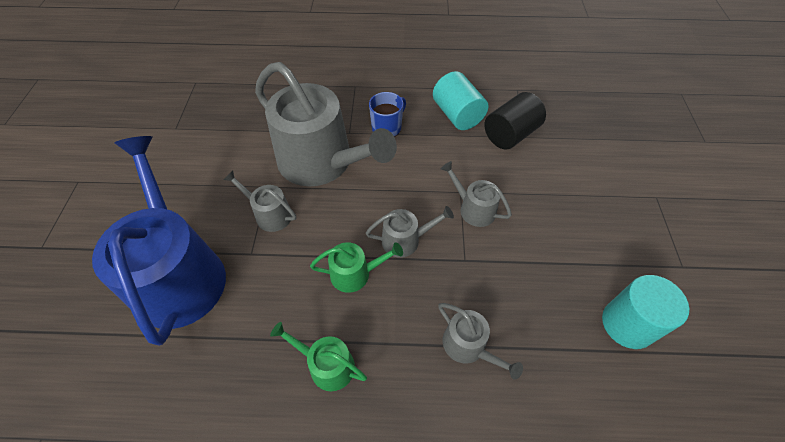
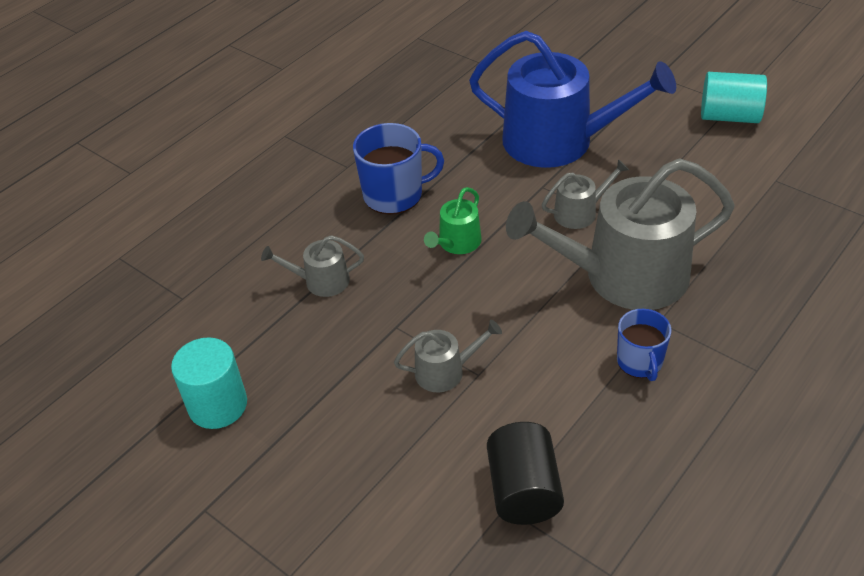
camera: 130 degrees right, 10 degrees down
(326, 365) = (394, 195): green watering can -> blue mug
(405, 240) = (459, 295): grey watering can -> none
(457, 115) = (609, 453): turquoise cylinder -> turquoise cylinder (729, 116)

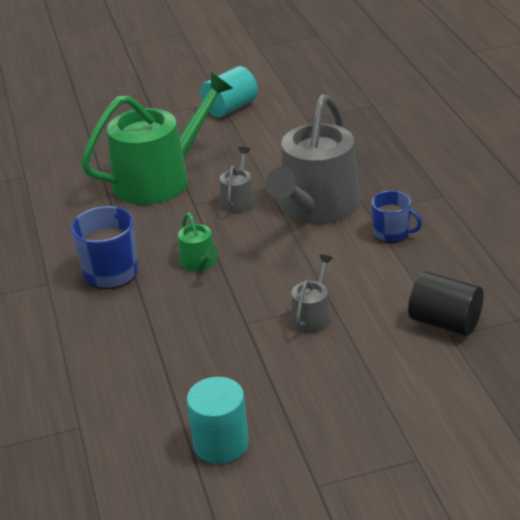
camera: 55 degrees left, 10 degrees down
(321, 281) = (156, 342): grey watering can -> none
(559, 141) = (160, 179): blue watering can -> green watering can

